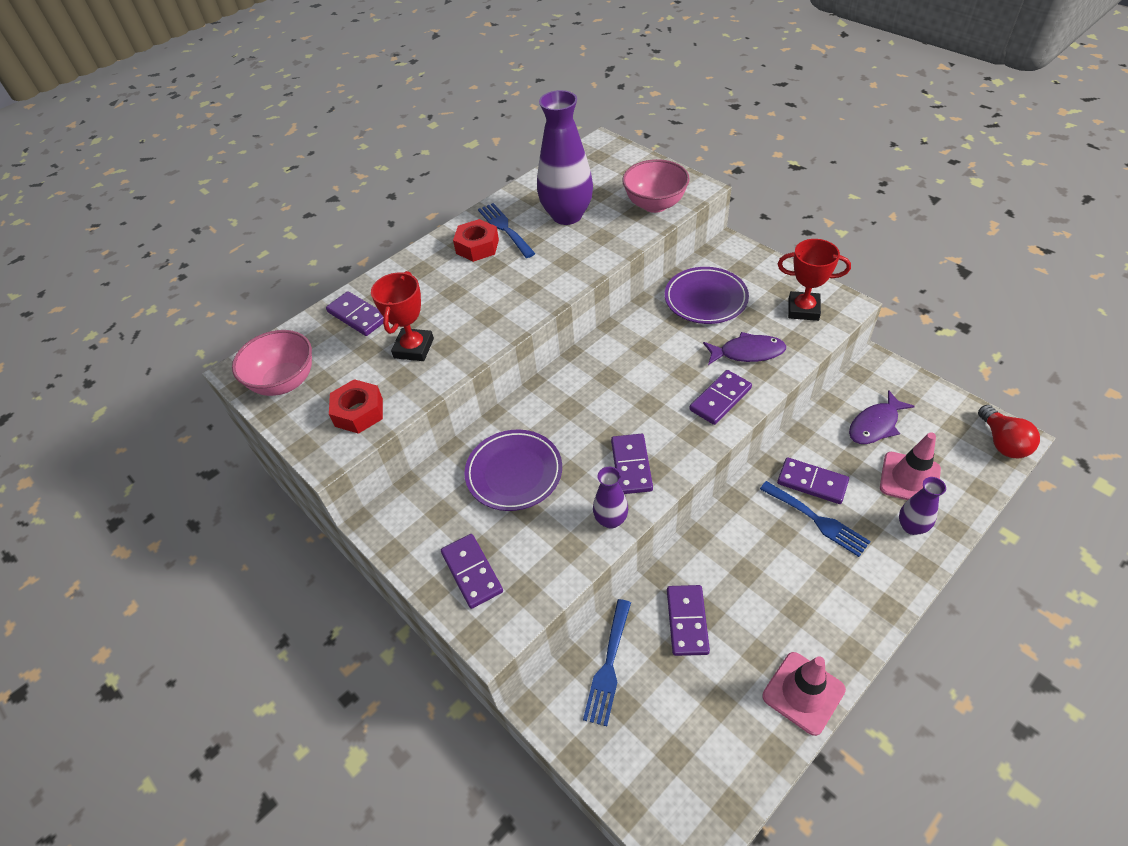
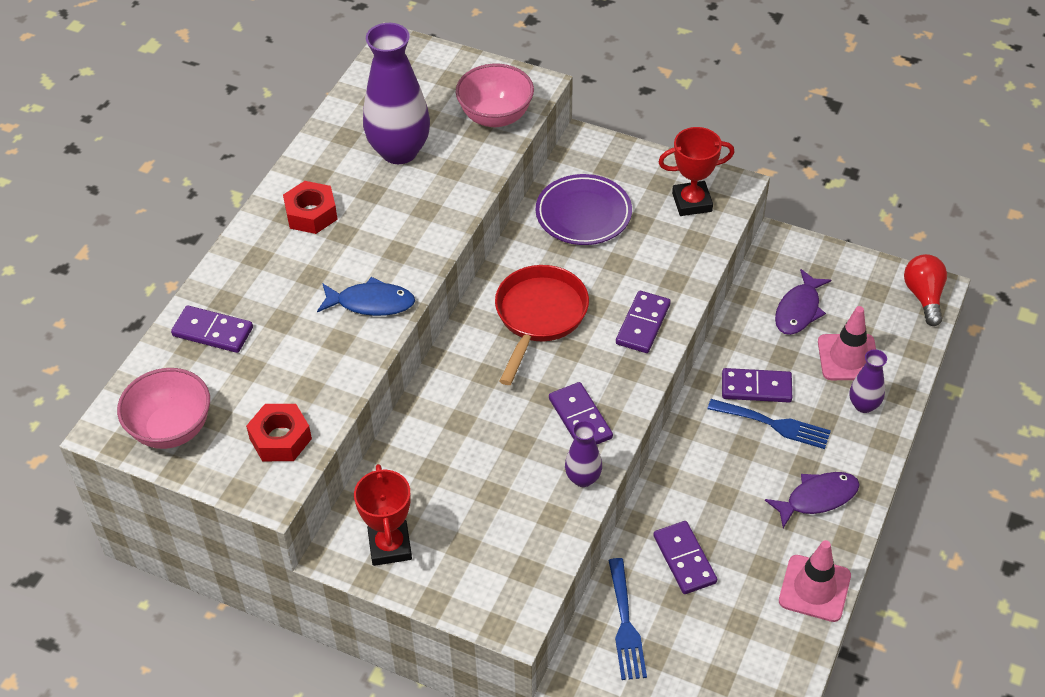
camera: 25 degrees left, 0 degrees up
(413, 348) = (302, 353): red trophy -> red trophy (390, 546)
(471, 572) = (465, 570): purple domino -> none
(487, 322) = (371, 303): none -> blue fish
(505, 228) = (332, 184): blue fork -> none
(514, 473) = (460, 460): purple plate -> none
(634, 371) = (539, 316): none -> red pan
(747, 352) = (652, 265): purple fish -> purple fish (817, 498)
(1002, 442) = (924, 296): red light bulb -> red light bulb turned 150 degrees counterclockwise

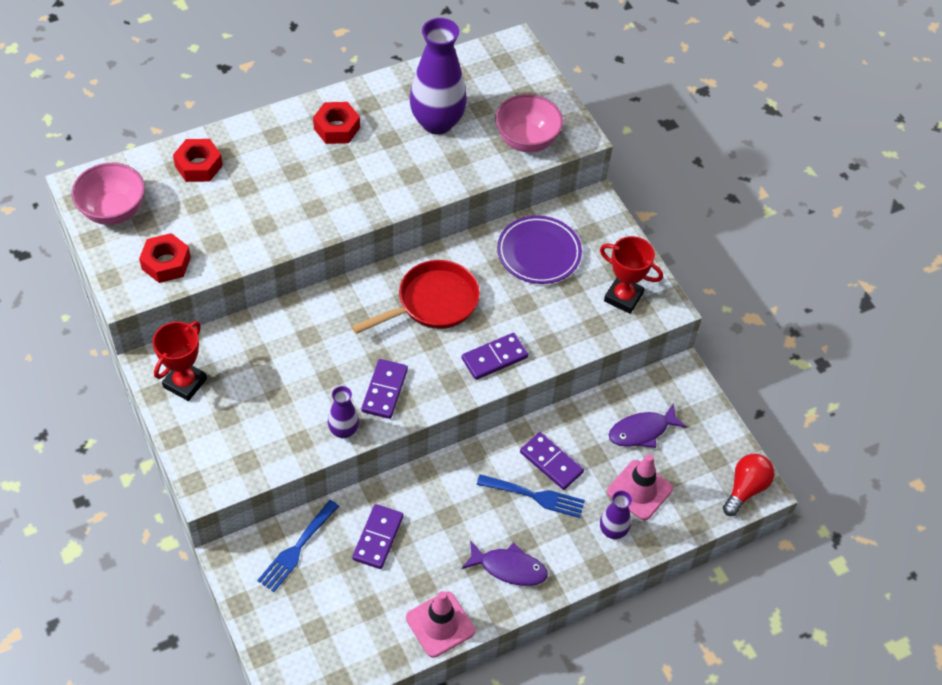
camera: 35 degrees right, 5 degrees up
(212, 332) = (198, 165): purple domino -> red nut
(371, 303) = (310, 214): blue fish -> none
(774, 424) = (535, 496): blue fork -> blue fork turned 45 degrees counterclockwise

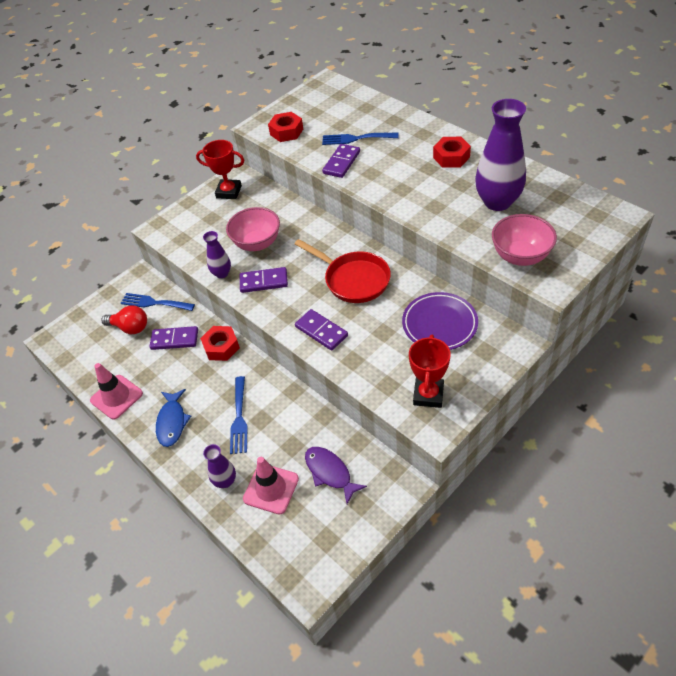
camera: 80 degrees right, 5 degrees down
(113, 211) = (314, 99): pink bowl -> pink bowl (257, 243)
(198, 165) = (373, 114): red nut -> red nut (221, 347)
(236, 199) = (356, 139): none -> blue fork
(509, 568) = (172, 422): purple fish -> blue fish
(551, 462) = (274, 418): purple domino -> purple domino (341, 162)
(745, 489) = (304, 576): red light bulb -> red light bulb (130, 327)

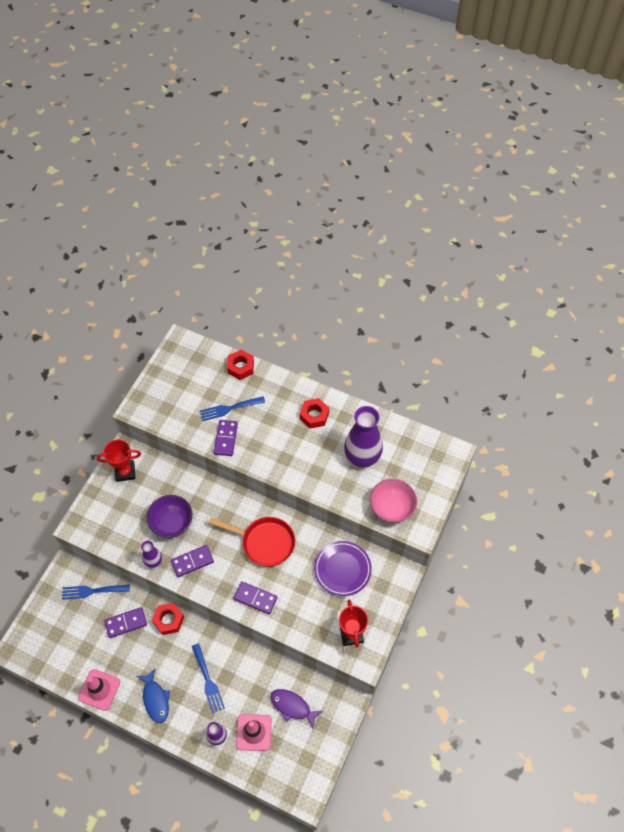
camera: 25 degrees left, 10 degrees up
(130, 327) = (81, 621): red light bulb -> none
(257, 243) = (172, 523): pink bowl -> purple bowl
(286, 132) = (165, 411): red nut -> red nut (241, 367)

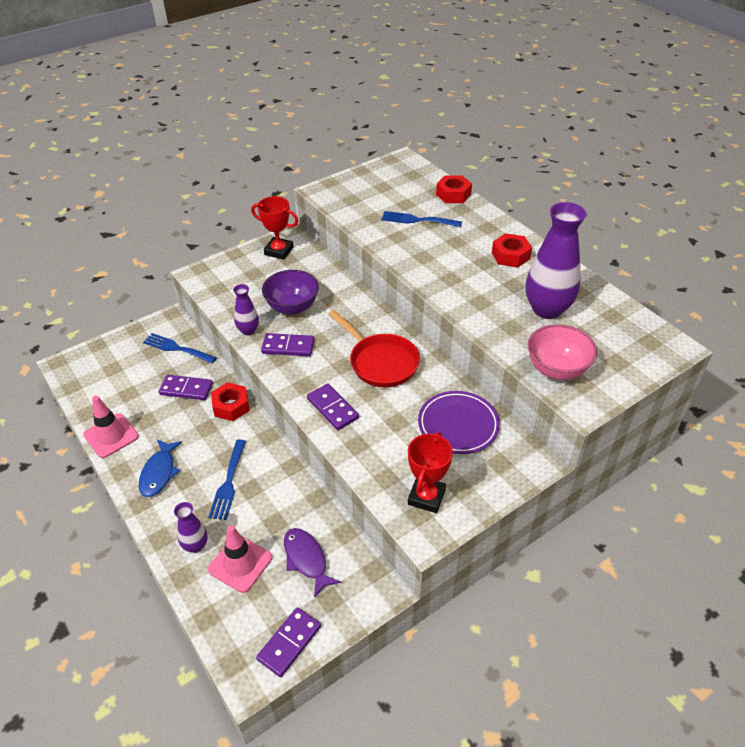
camera: 30 degrees right, 15 degrees down
(226, 439) = (396, 241): purple domino -> purple domino (289, 643)

